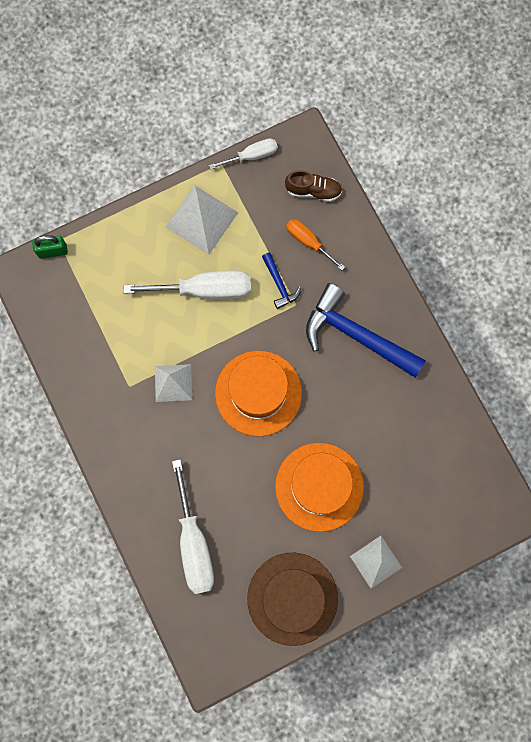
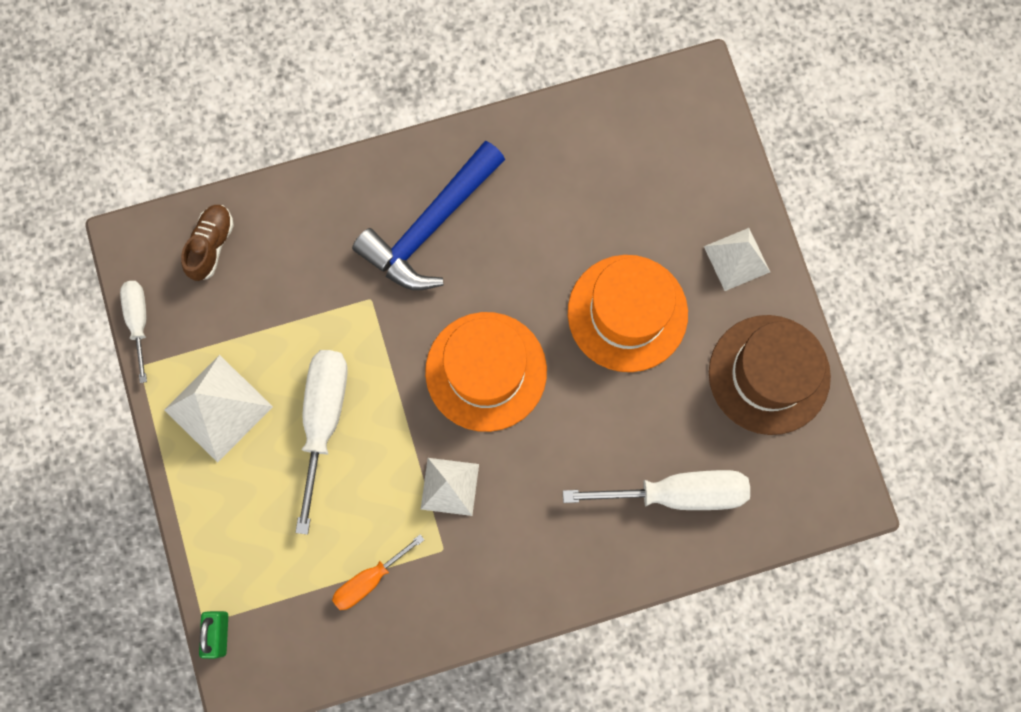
camera: 80 degrees left, 0 degrees up
(279, 284) = (337, 316): blue hammer -> none
(308, 242) = (284, 266): orange screwdriver -> orange screwdriver (369, 580)

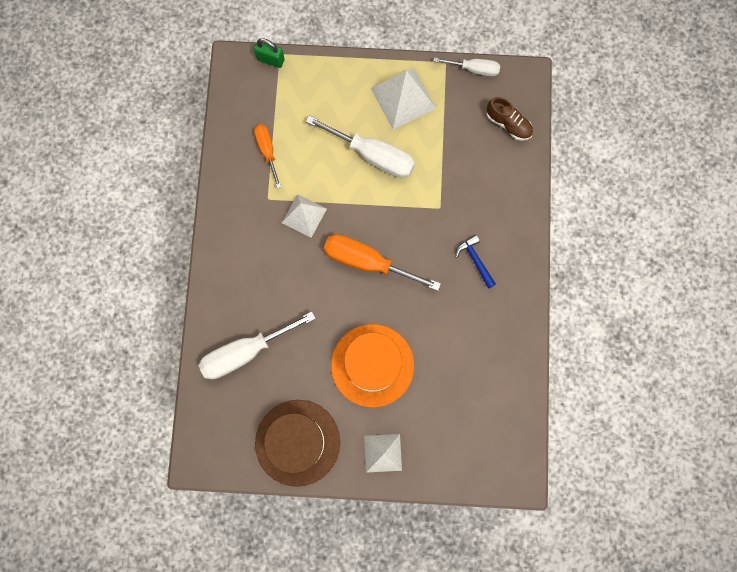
camera: 110 degrees right, 0 degrees up
(430, 226) = (475, 260): blue hammer -> blue hammer, size x0.46
(486, 371) = (367, 262): orange hat -> orange screwdriver
(677, 493) = (245, 352): white screwdriver -> white screwdriver turned 45 degrees clockwise

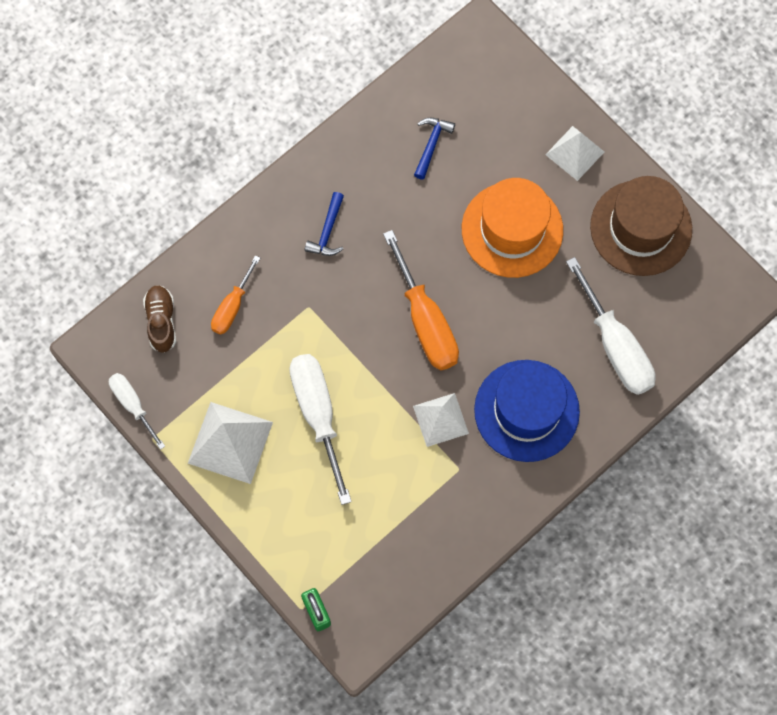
camera: 135 degrees left, 5 degrees down
(245, 352) = (615, 346): white screwdriver -> white screwdriver turned 45 degrees clockwise
(261, 265) = (526, 410): none -> blue hat
(267, 151) = (413, 517): orange screwdriver -> orange screwdriver (232, 307)
(472, 372) = (431, 145): none -> blue hammer

